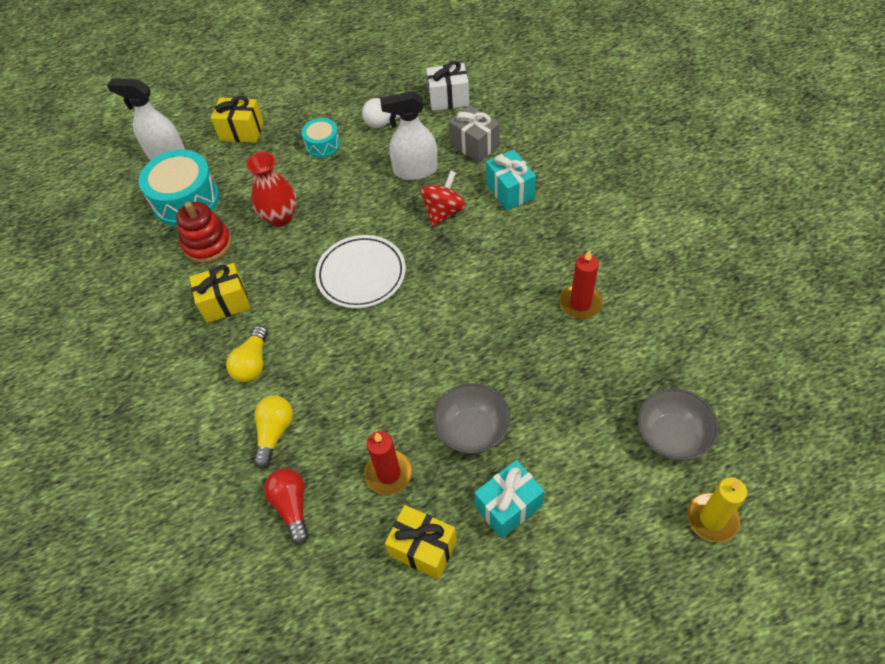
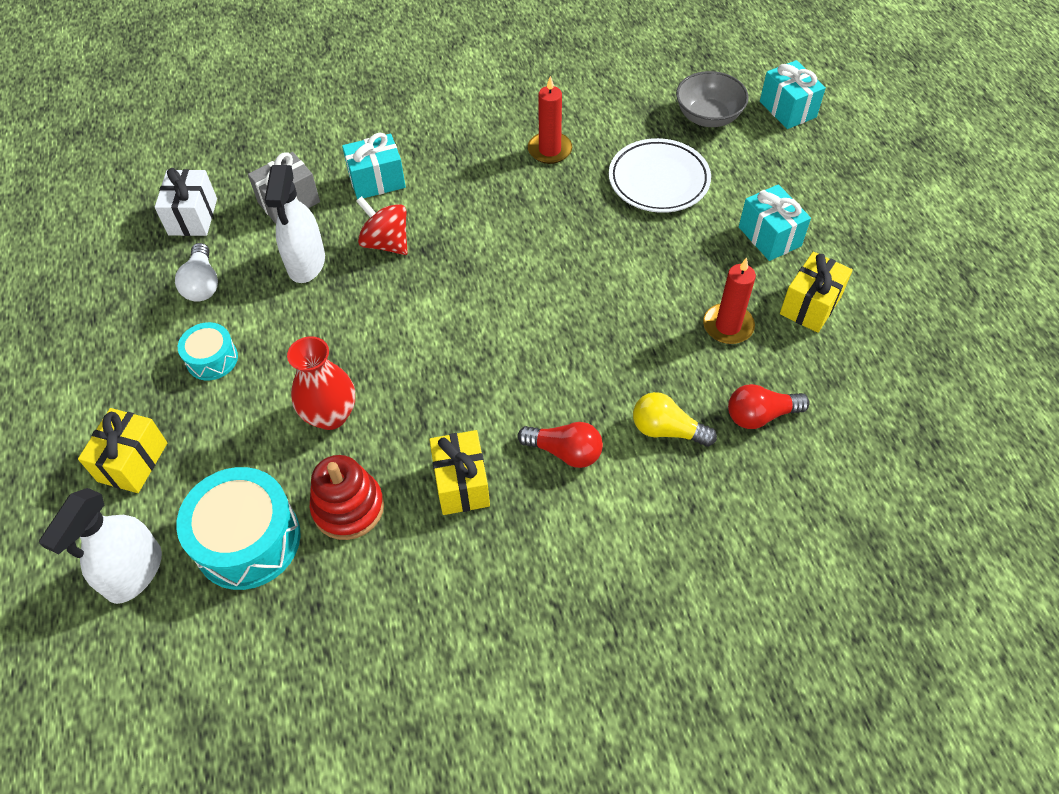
camera: 85 degrees left, 0 degrees up
(252, 363) = (565, 452): yellow light bulb -> red light bulb
(361, 274) = (458, 331): white plate -> white plate (658, 180)
(472, 430) = (685, 253): grey bowl -> none
(712, 519) = (787, 109): yellow candle -> turquoise gift

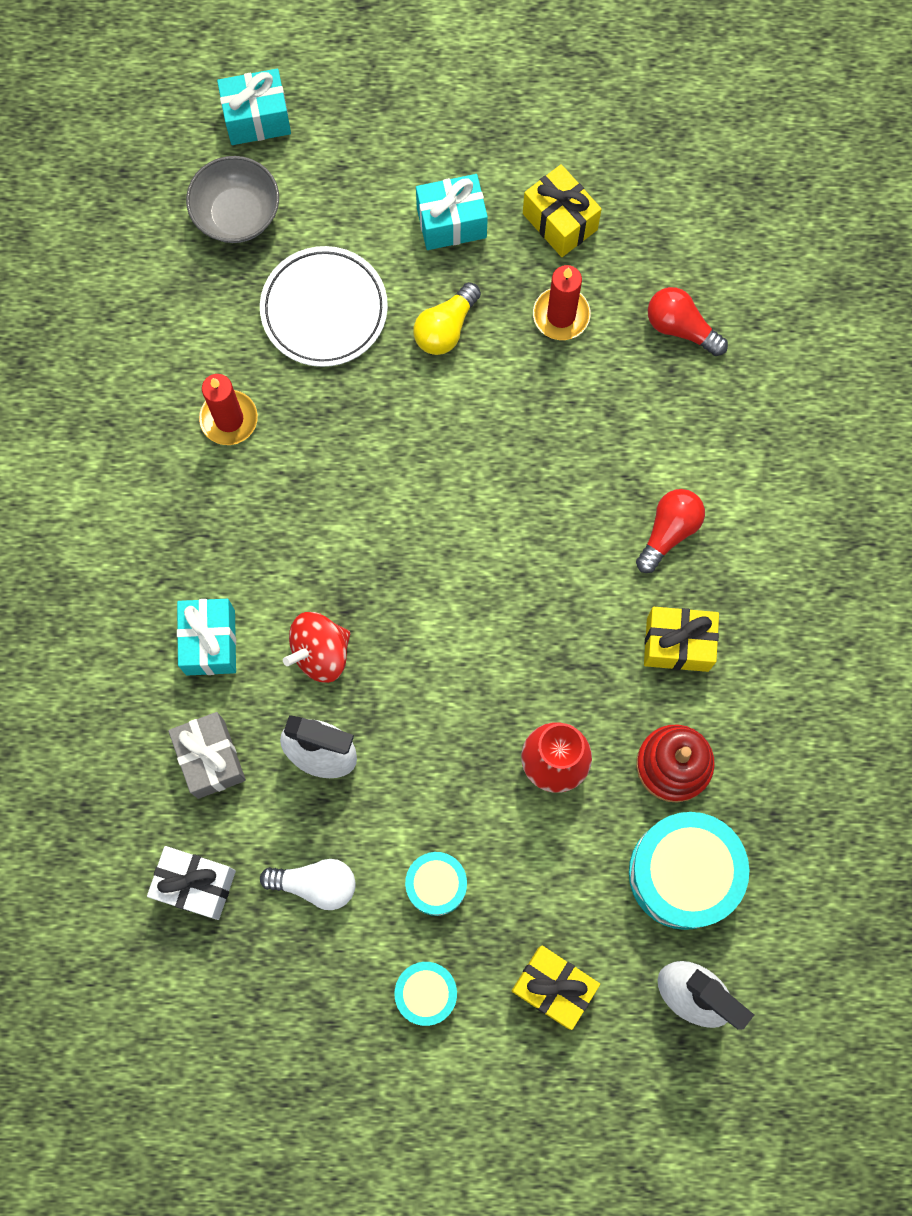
camera: 75 degrees left, 20 degrees up
(121, 374) = (426, 993): none -> turquoise drum
(667, 430) = (672, 423): yellow light bulb -> yellow light bulb (445, 328)
(760, 415) = (680, 327): red light bulb -> red light bulb turned 120 degrees clockwise

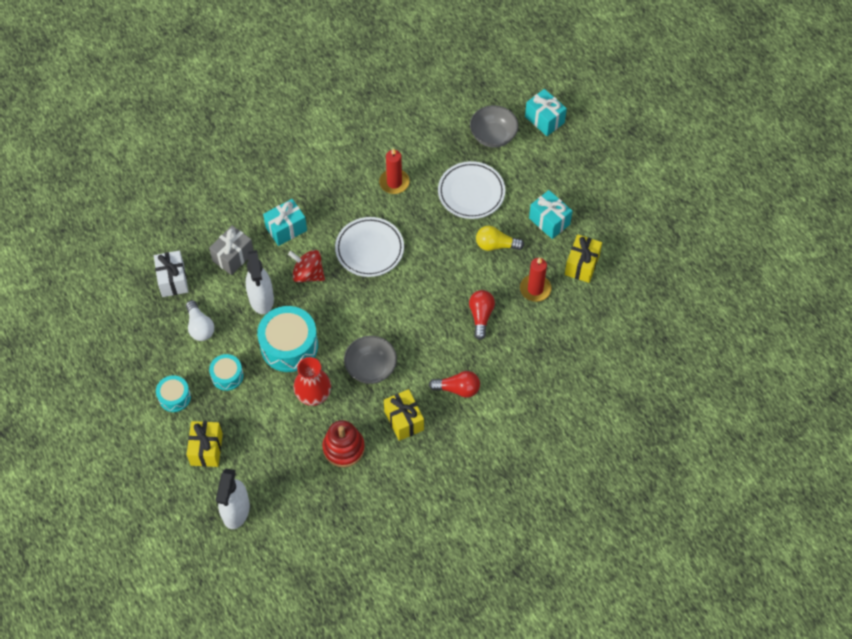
camera: 60 degrees right, 15 degrees down
(333, 528) = (369, 249): none -> white plate
(555, 645) = (371, 368): none -> grey bowl
(680, 327) = (564, 343): red light bulb -> red light bulb (481, 316)
(684, 873) = (293, 479): turquoise drum -> turquoise drum (289, 346)

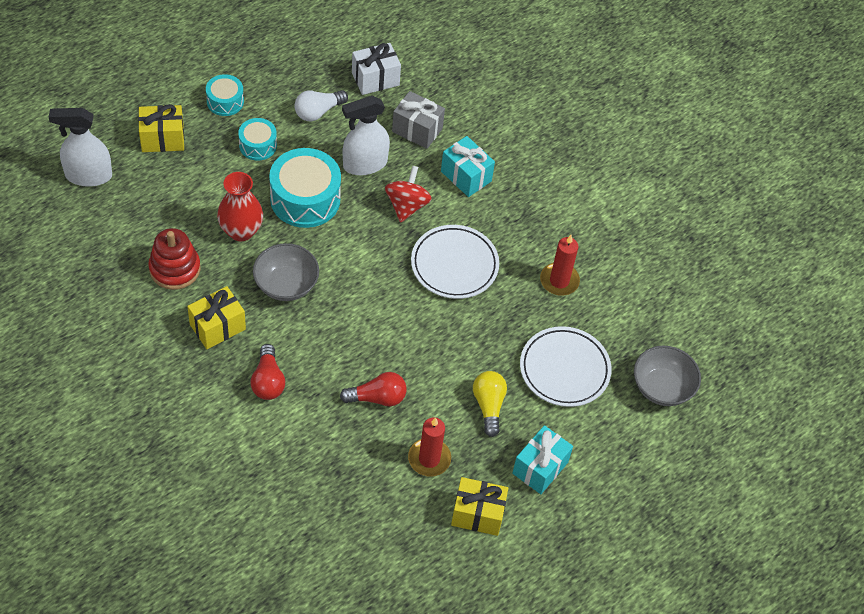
camera: 75 degrees right, 5 degrees down
(544, 120) = (706, 449): turquoise gift -> none

